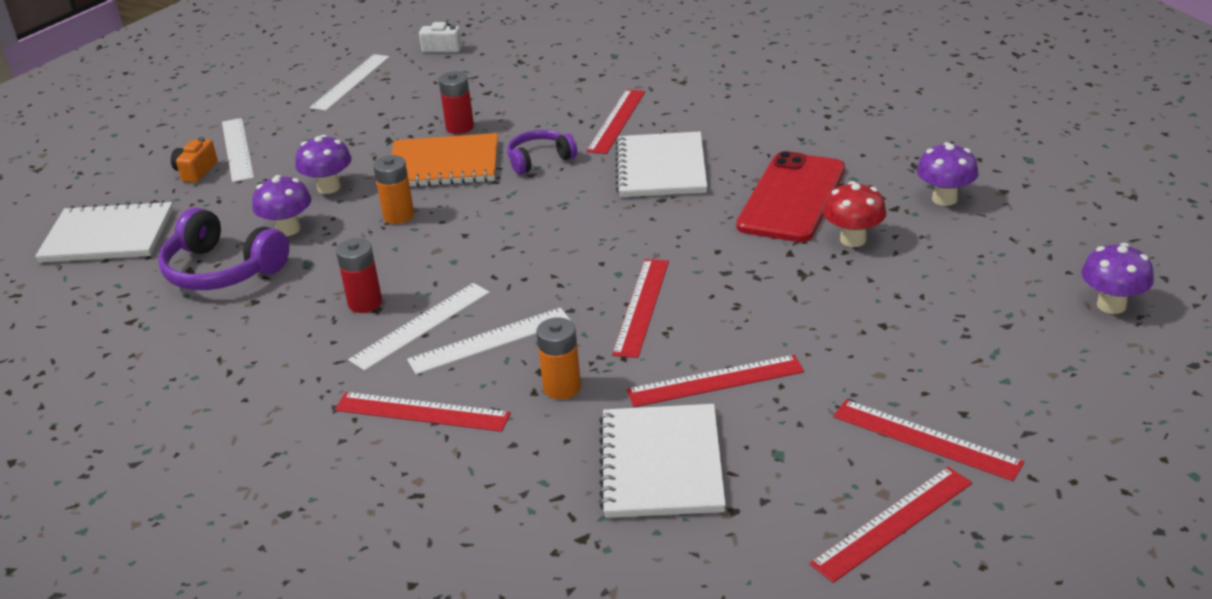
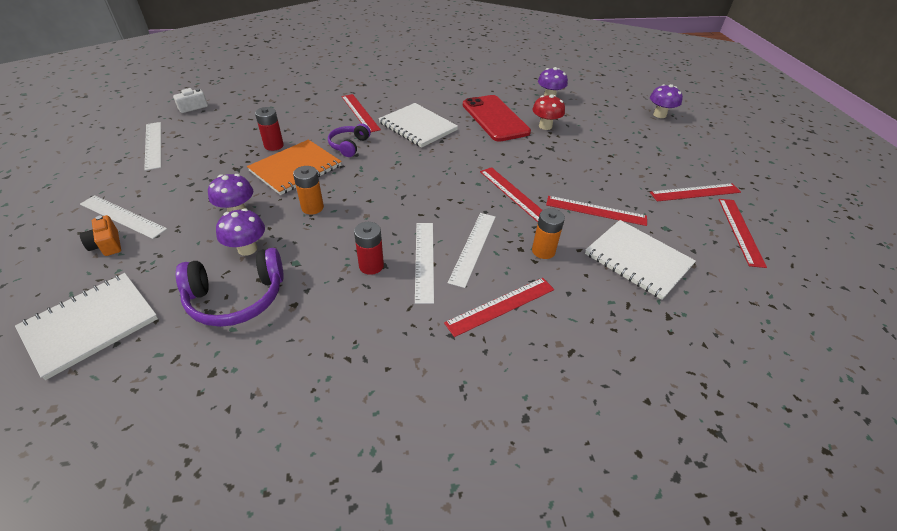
camera: 50 degrees left, 10 degrees up
(715, 381) = (596, 211): red ruler -> red ruler turned 75 degrees clockwise

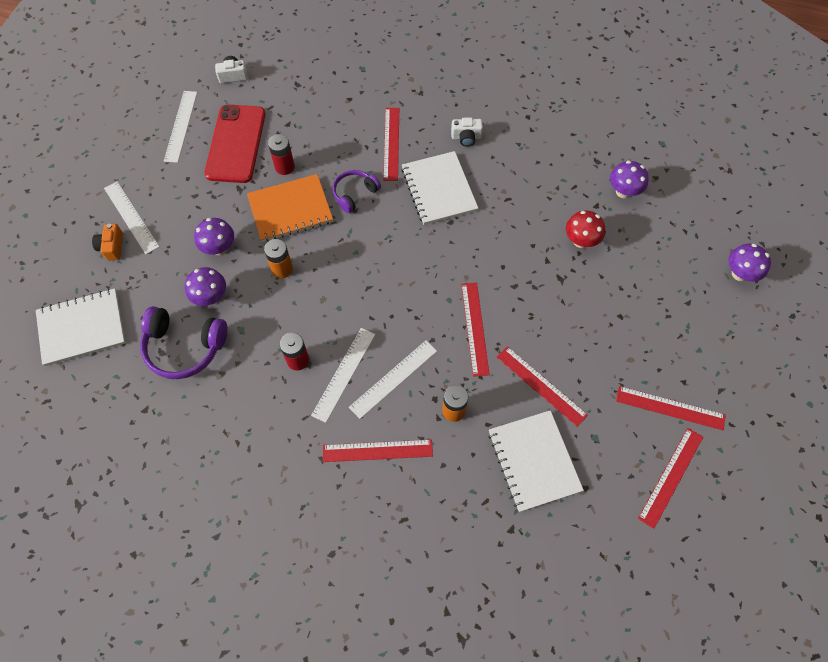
camera: 30 degrees right, 20 degrees up
(416, 97) = (466, 137): none -> white camera
(495, 118) = (532, 206): red phone -> red phone (236, 144)

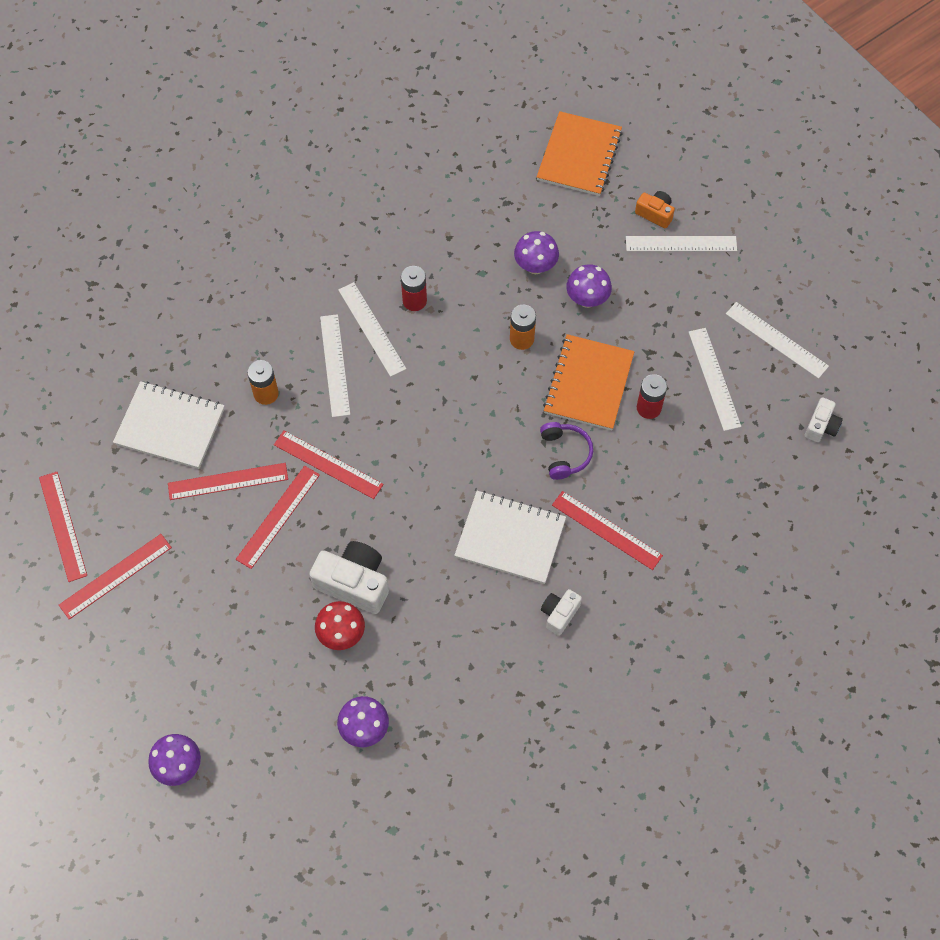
camera: 125 degrees right, 0 degrees up
(82, 328) = (579, 155): white notebook -> orange notebook
(184, 347) = (498, 222): purple headphones -> none
(236, 144) = (714, 378): red phone -> white ruler
(377, 451) = (281, 314): red ruler -> red ruler (278, 516)
(542, 256) = (354, 583): none -> white camera

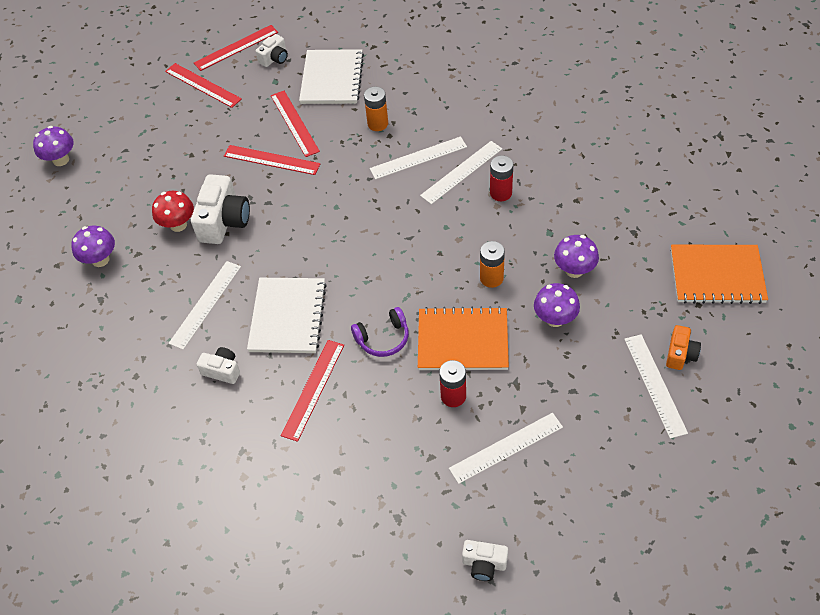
camera: 80 degrees right, 10 degrees down
(104, 484) = (274, 58): none -> white camera
(328, 464) = (325, 177): red ruler -> none
(776, 340) = (575, 498): white ruler -> white ruler (205, 304)

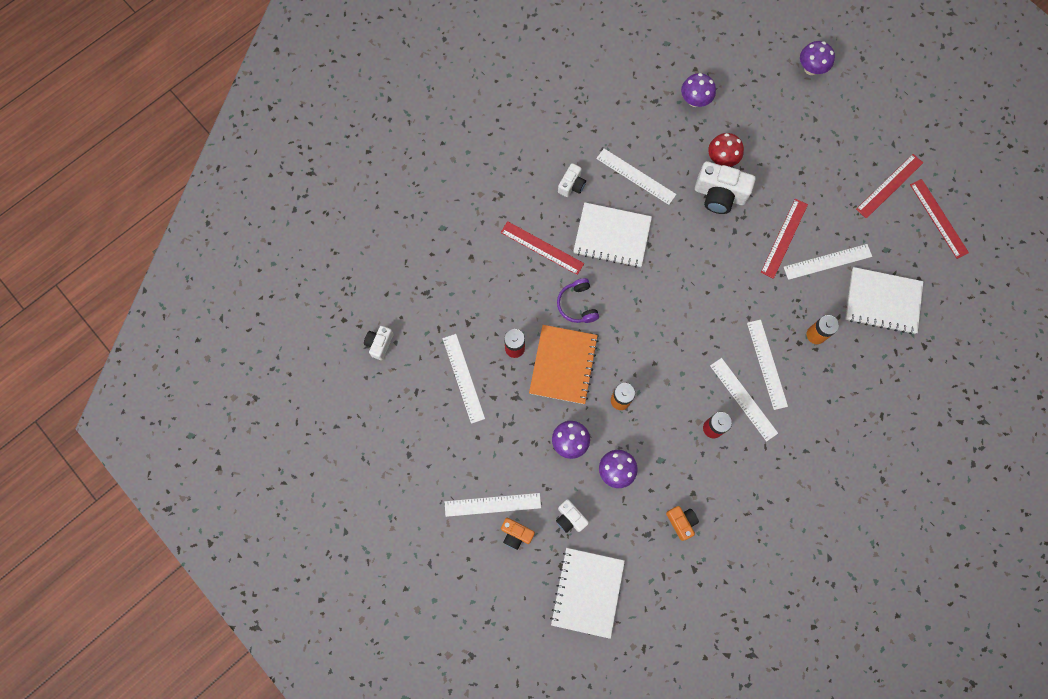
camera: 95 degrees right, 20 degrees up
(274, 58) = (918, 252): white camera -> white camera (570, 518)
(294, 123) = (827, 262): red ruler -> white ruler
(610, 206) = (681, 522): none -> orange camera
(717, 276) = (587, 592): orange notebook -> white notebook

